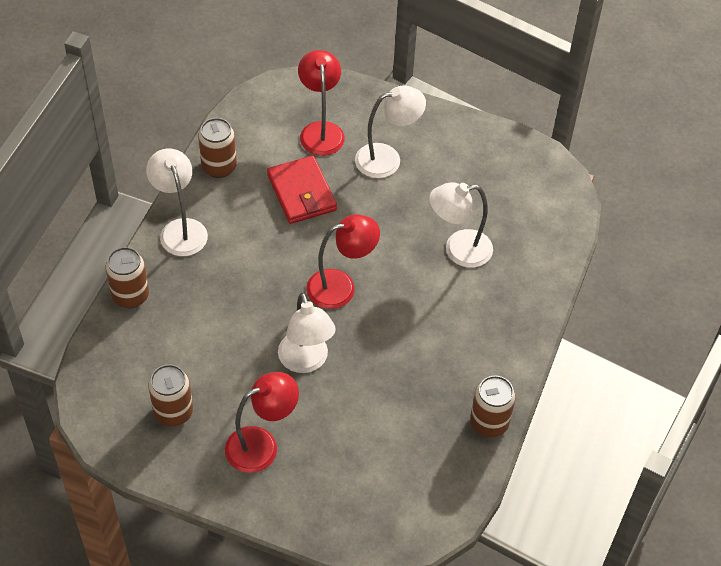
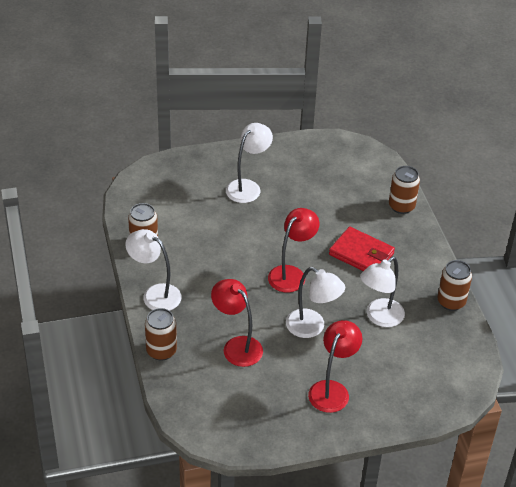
camera: 35 degrees left, 10 degrees down
(173, 412) = (258, 403): brown can -> brown can (401, 206)
(301, 193) = (213, 233): red wallet -> red wallet (361, 254)
(321, 131) = (190, 191): red lamp -> red lamp (237, 346)
(458, 250) = (341, 217): white lamp -> white lamp (379, 317)

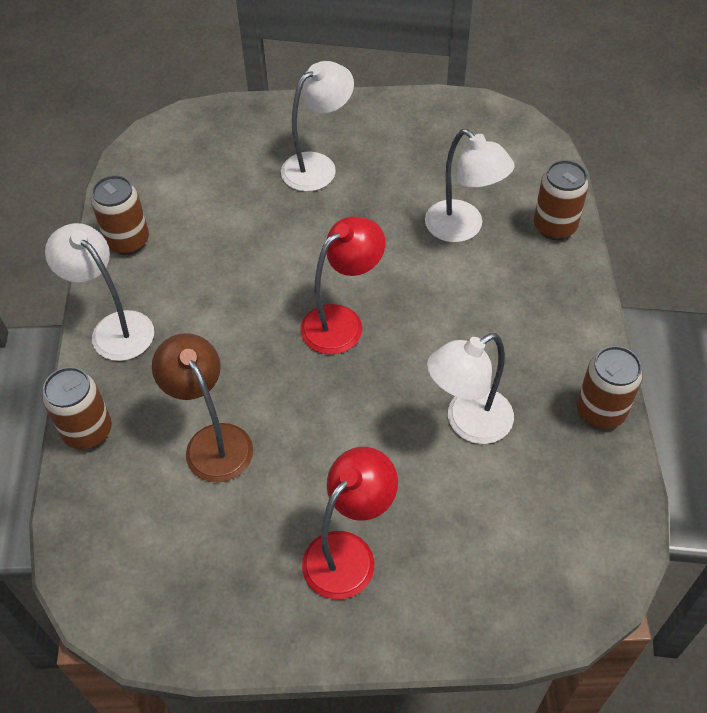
camera: 15 degrees right, 10 degrees up
(237, 346) = (212, 441): red lamp -> brown lamp
(312, 328) = (348, 425): white lamp -> white lamp (462, 228)
(361, 254) = (467, 302): red wallet -> none

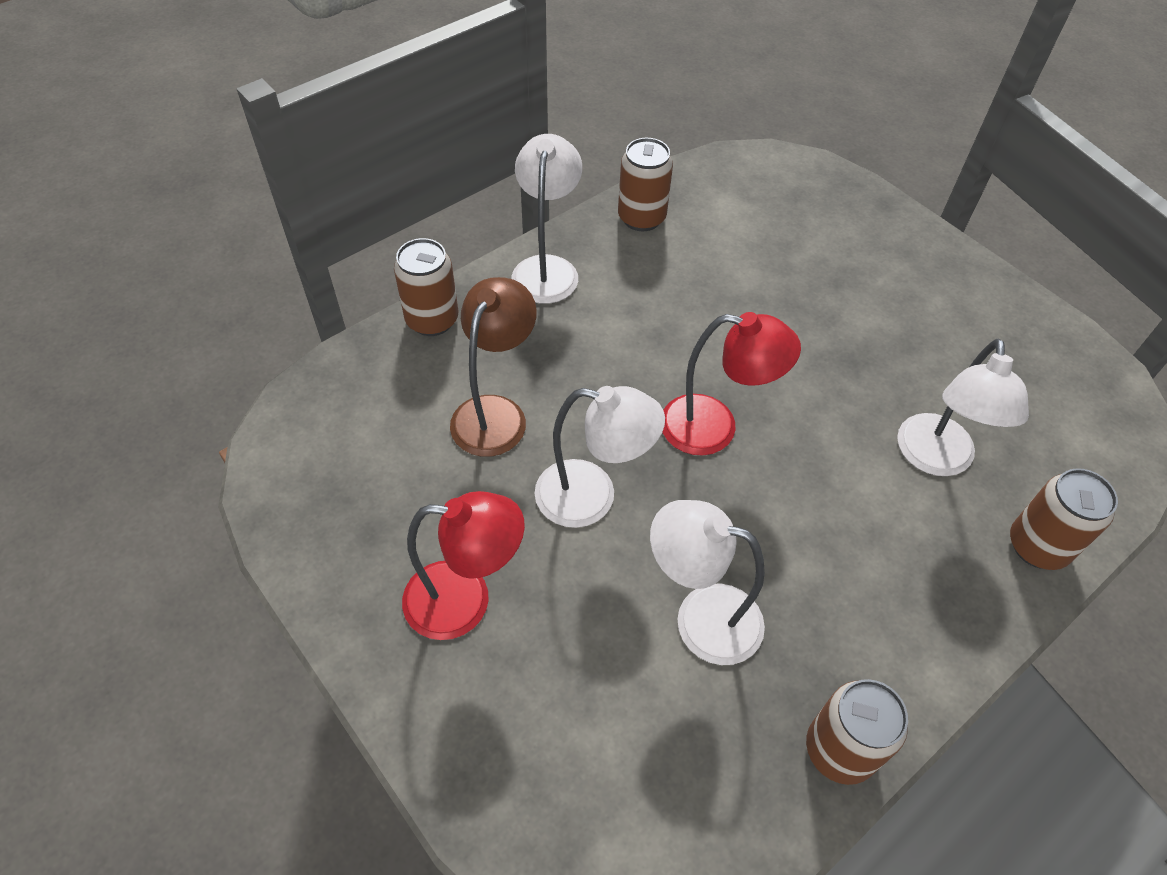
camera: 50 degrees right, 0 degrees up
(318, 166) = (872, 291): white lamp -> white lamp (592, 497)

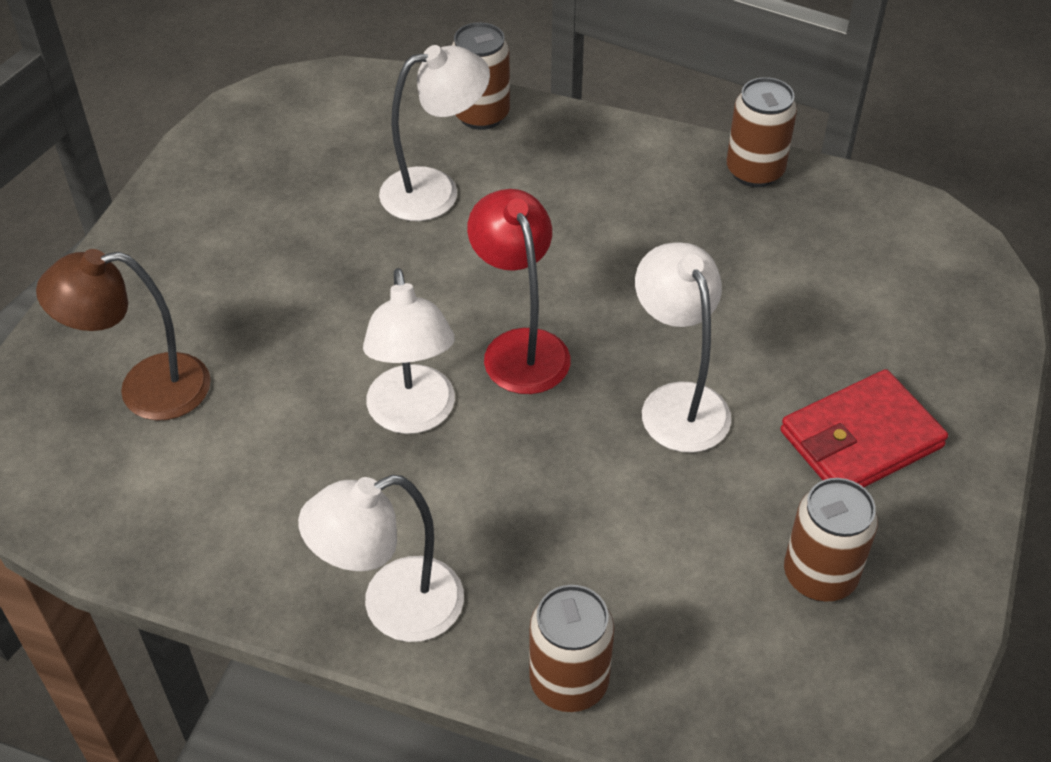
camera: 120 degrees left, 5 degrees down
(465, 601) = (861, 439): red lamp -> red wallet
(495, 413) = (648, 534): brown lamp -> brown lamp (145, 389)
(641, 218) = (229, 553): brown can -> brown can (819, 575)
(701, 617) = (725, 280): white lamp -> white lamp (413, 415)

